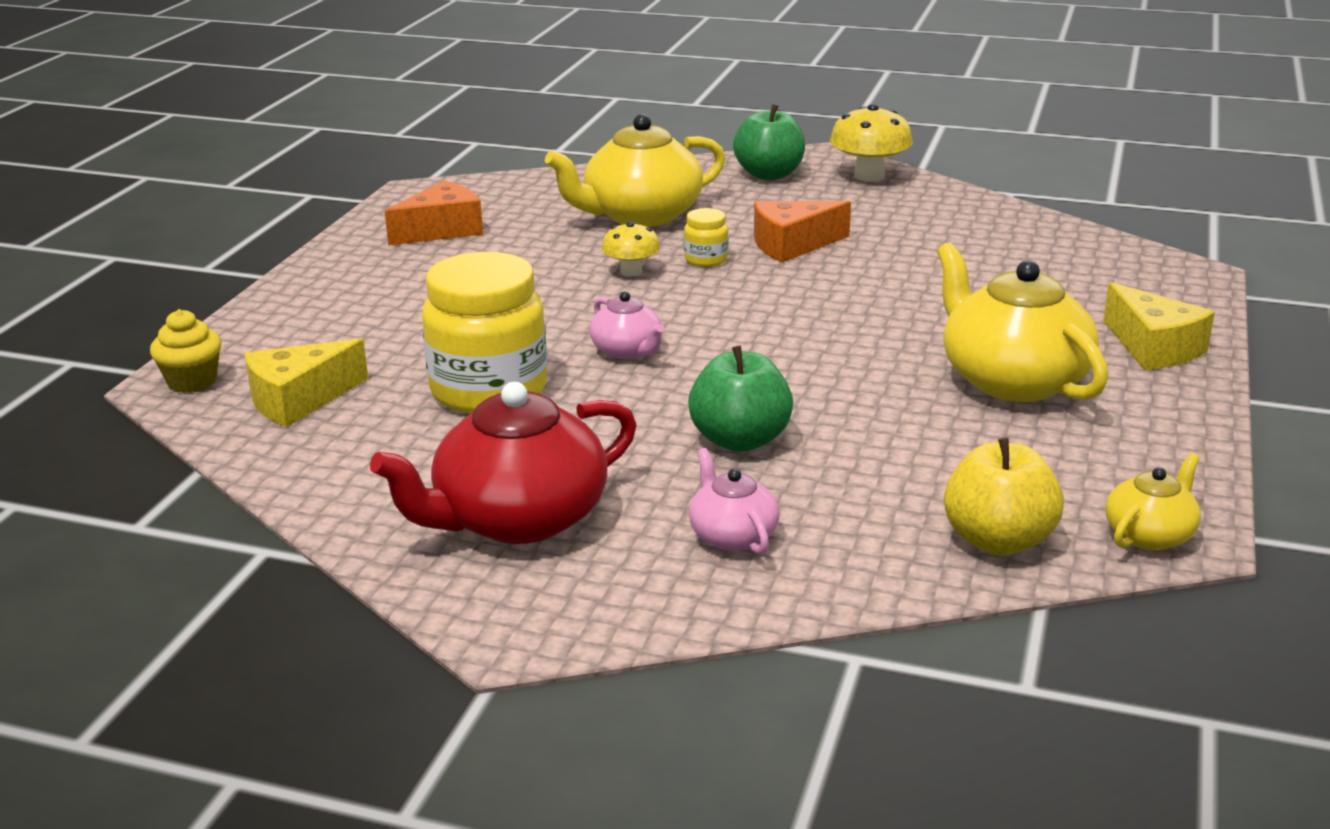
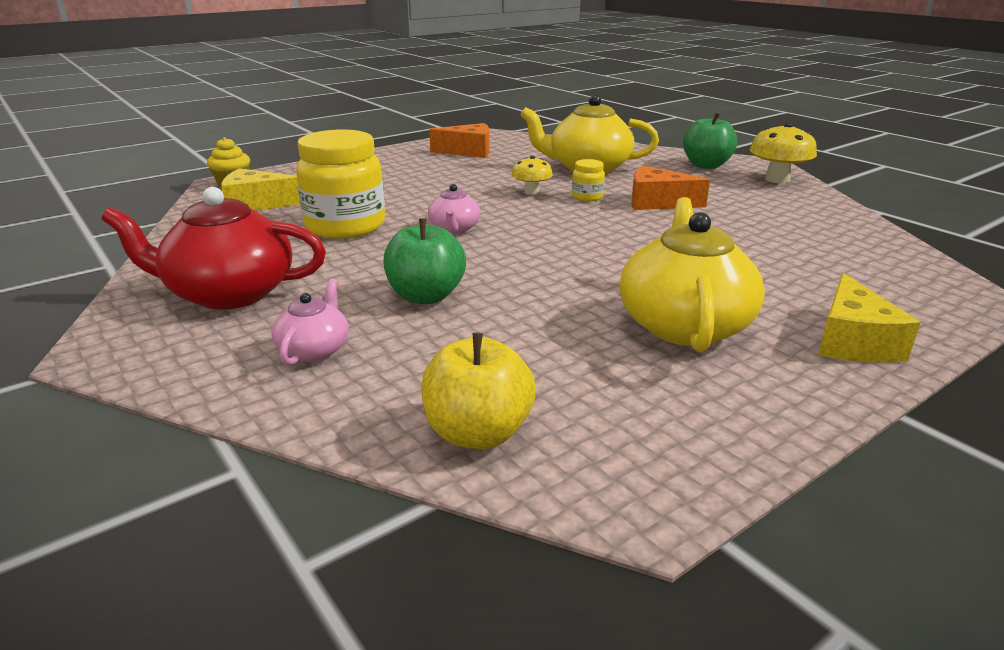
camera: 35 degrees right, 0 degrees up
(1150, 535) = (614, 488): yellow teapot -> none

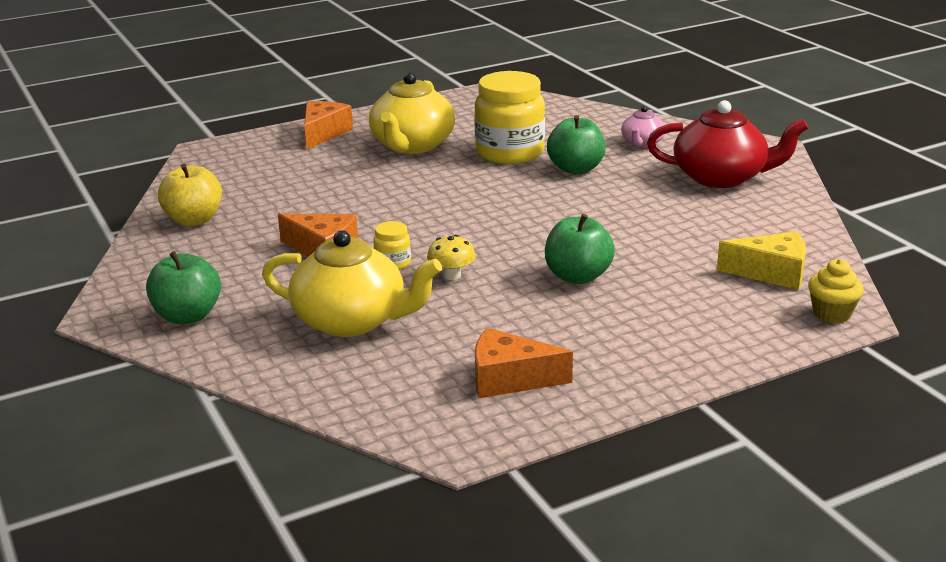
camera: 170 degrees left, 0 degrees up
(345, 226) = (657, 235): yellow jar -> yellow jar (510, 153)
(425, 195) = (578, 276): none -> green apple
(454, 229) = (549, 227): pink teapot -> none
(478, 433) = (550, 110): yellow apple -> yellow apple (194, 220)
(777, 179) = (140, 280): yellow mushroom -> none
(853, 341) = (323, 133): yellow cheese -> orange cheese

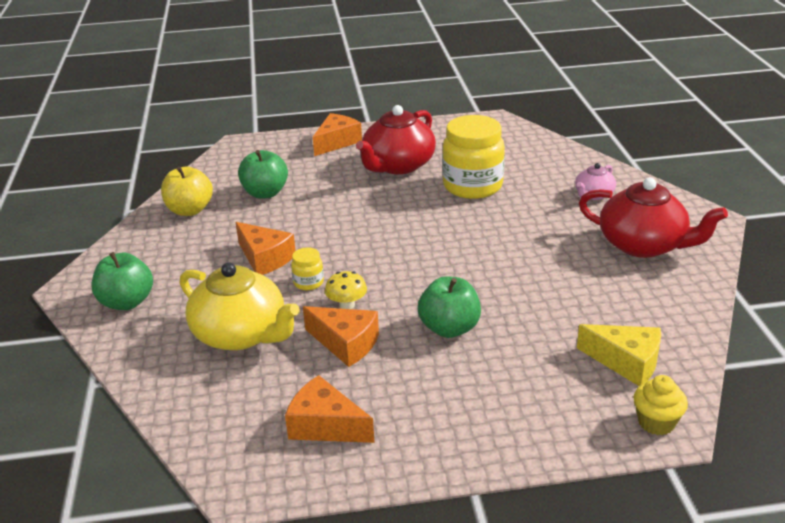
camera: 20 degrees right, 5 degrees up
(412, 145) = (398, 165): yellow teapot -> red teapot
(477, 308) = (346, 343): none -> orange cheese
(576, 169) = (518, 213): green apple -> green apple (265, 193)

